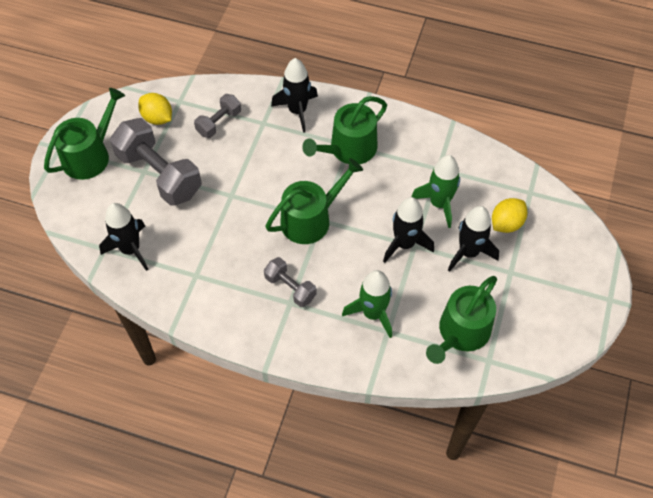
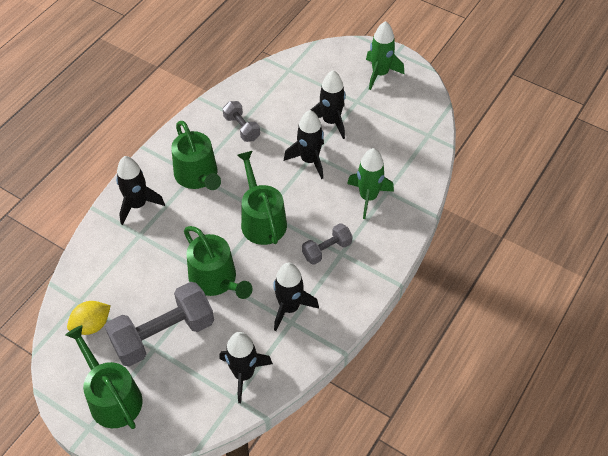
camera: 75 degrees left, 5 degrees down
(212, 270) = (289, 307): none -> black rocket
(219, 123) = (122, 271): grey dumbbell -> grey dumbbell (241, 128)
(439, 203) = (278, 128): green rocket -> green rocket (380, 74)
(461, 333) = (401, 145): green watering can -> green watering can (216, 280)
(506, 223) = (312, 92): yellow lemon -> none

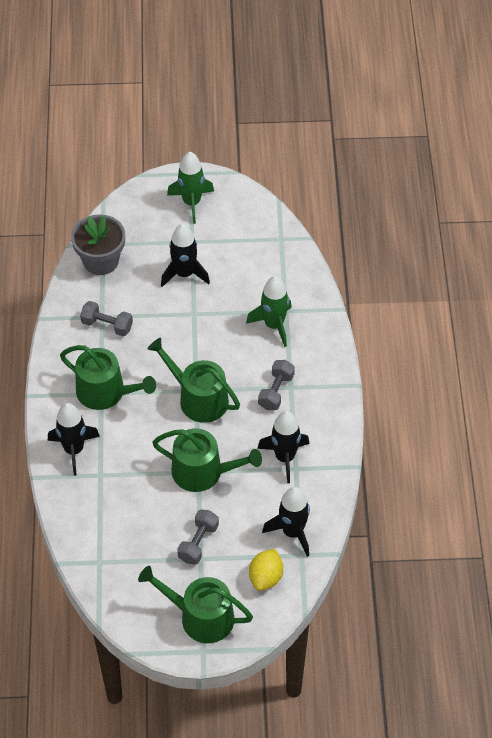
camera: 35 degrees left, 0 degrees up
(92, 325) = (129, 573): yellow lemon -> yellow lemon (266, 577)
(163, 334) = (198, 543): grey dumbbell -> grey dumbbell, size x0.53
(277, 80) = (101, 261): none -> grey flower pot
(309, 160) = (195, 321): black rocket -> none

